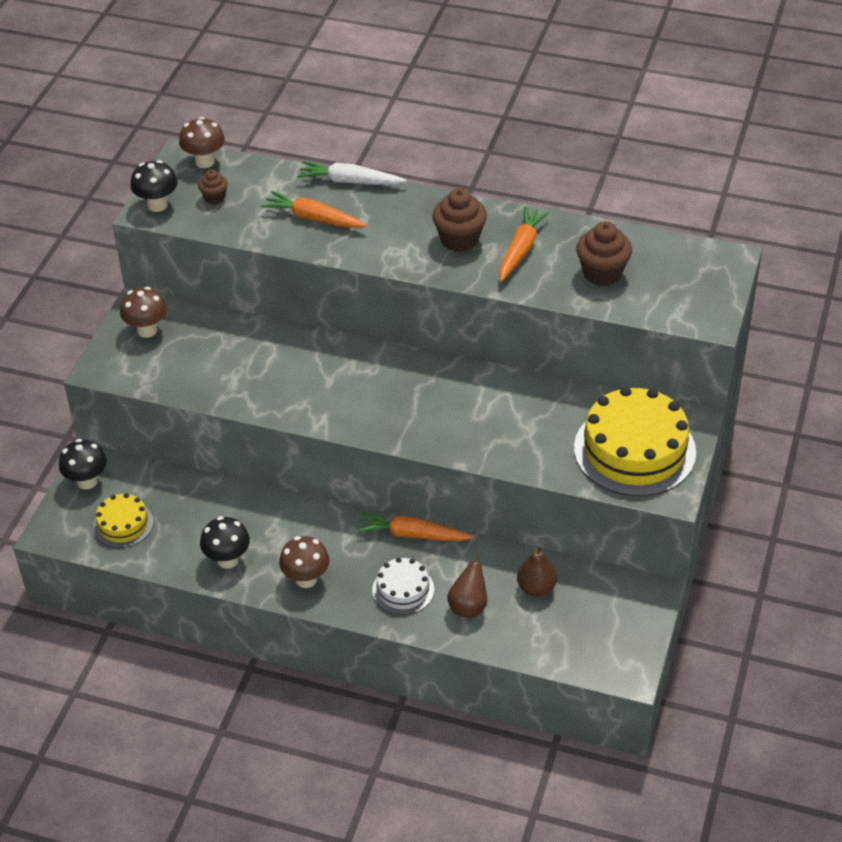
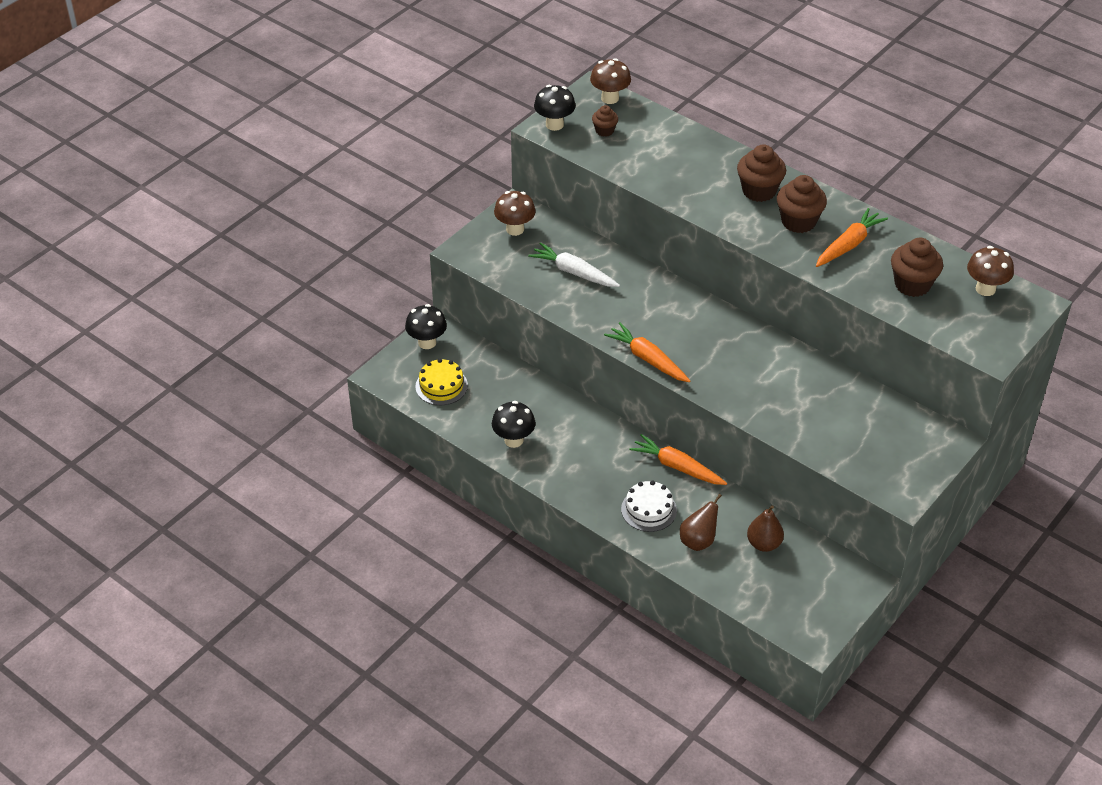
camera: 20 degrees right, 0 degrees up
(306, 579) = (571, 476): brown mushroom -> brown mushroom (985, 289)
(314, 219) = (681, 170): orange carrot -> orange carrot (648, 359)
(350, 181) = (726, 147): white carrot -> white carrot (574, 272)
(405, 218) = (759, 191): none -> brown cupcake
(634, 450) = (888, 449): yellow cake -> none

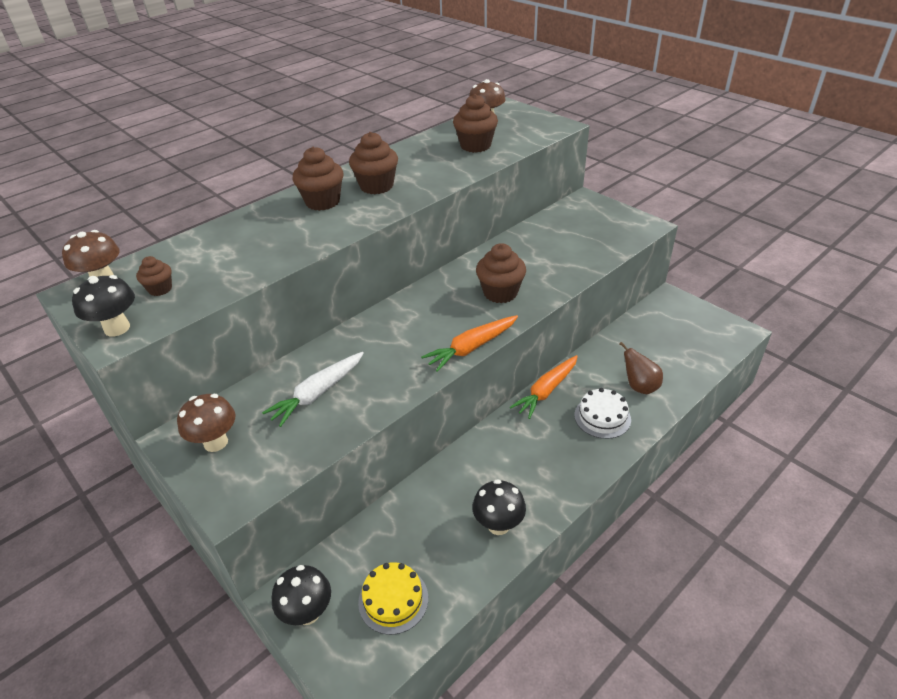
camera: 80 degrees left, 5 degrees down
(736, 373) = (500, 293): none -> brown cupcake
(764, 544) = (638, 346): brown pear -> none
(848, 245) = (417, 167): orange carrot -> none

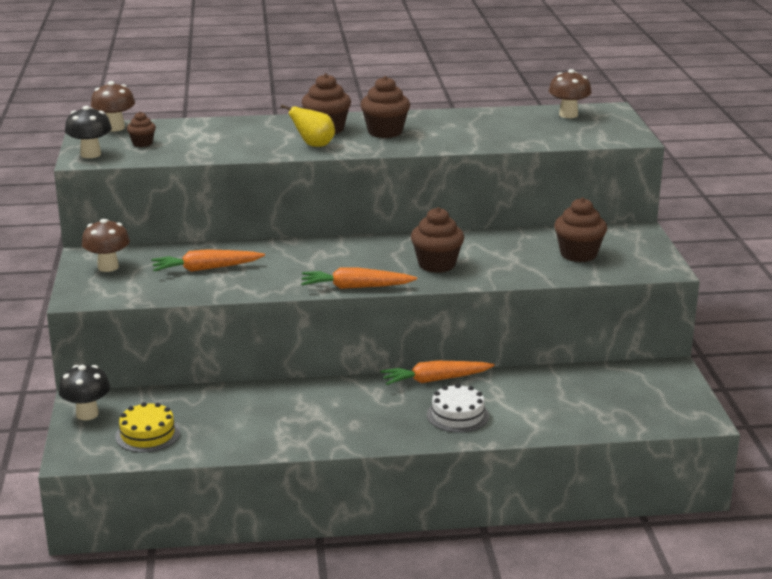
camera: 35 degrees right, 15 degrees down
(318, 393) = (206, 269): white carrot -> orange carrot
(336, 224) = (314, 145): none -> yellow pear
(475, 146) = (520, 130): brown cupcake -> brown cupcake (578, 254)
(498, 525) = (273, 434): black mushroom -> none
(639, 386) = (526, 412): brown pear -> none

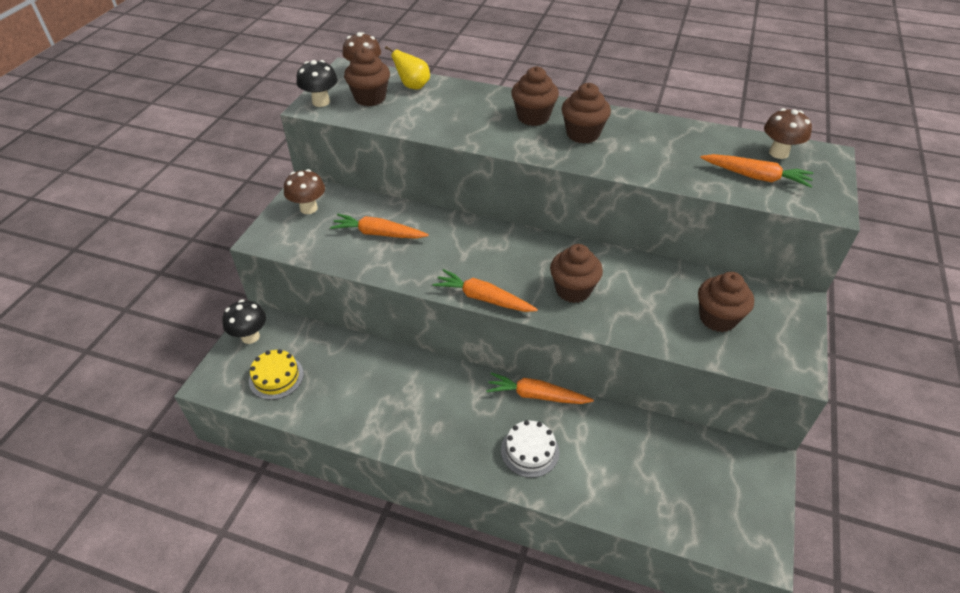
camera: 25 degrees right, 20 degrees up
(142, 143) = (370, 98): brown cupcake -> brown cupcake, size x1.77
(314, 145) = (507, 137): yellow pear -> yellow pear (413, 86)
(559, 131) = (755, 176): none -> orange carrot

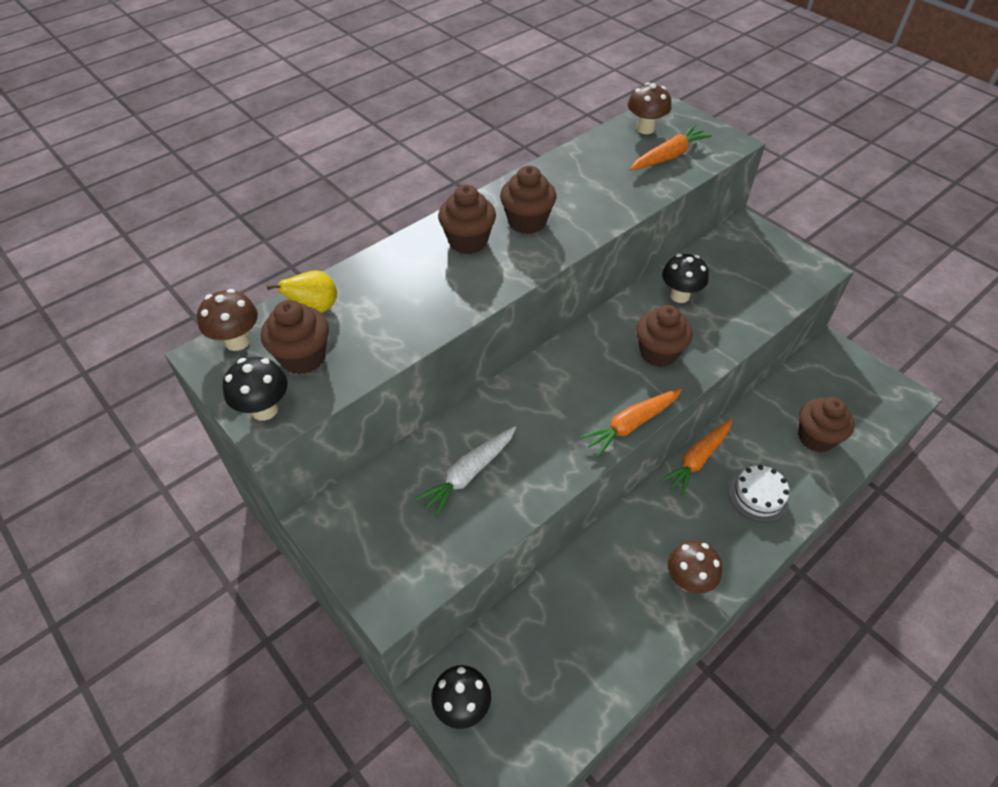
camera: 60 degrees left, 5 degrees up
(276, 377) = (548, 697): yellow cake -> none
(308, 208) = (366, 529): brown mushroom -> brown mushroom (688, 581)
(379, 234) = (469, 474): orange carrot -> white carrot
(653, 282) = (680, 296): none -> black mushroom
(717, 318) = (743, 281): brown cupcake -> brown cupcake (816, 438)

